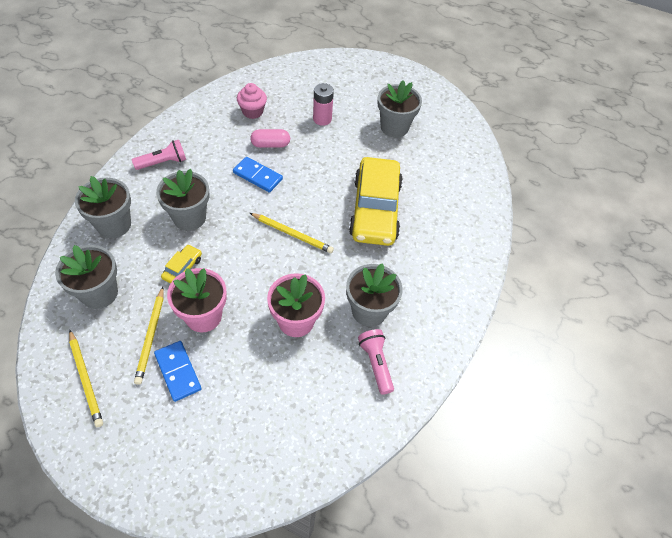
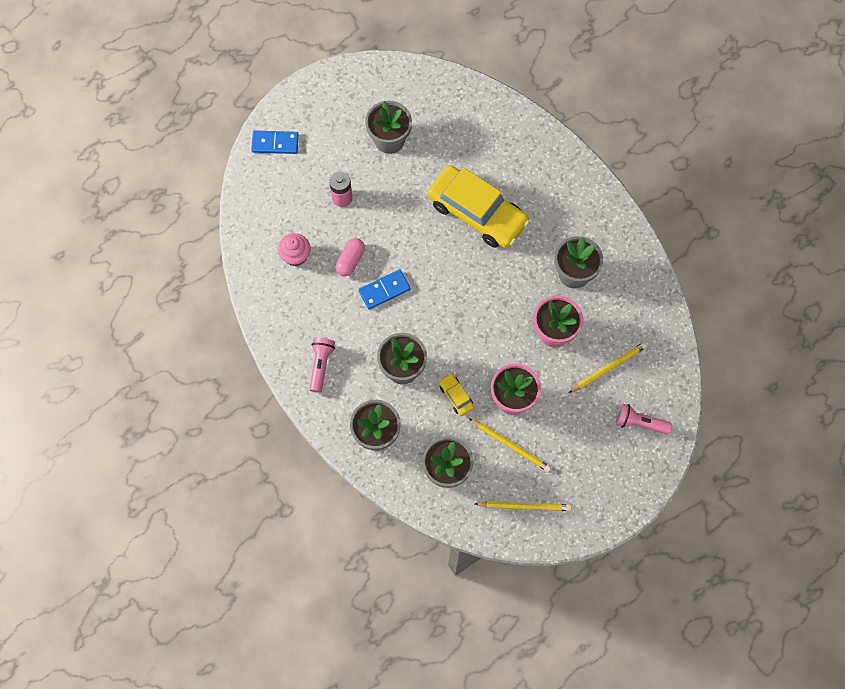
camera: 55 degrees left, 15 degrees up
(178, 371) = (553, 437): blue domino -> blue domino (275, 143)
(292, 234) = (467, 293): yellow pencil -> yellow pencil (608, 368)
(376, 363) = (621, 294): pink flashlight -> pink flashlight (639, 423)

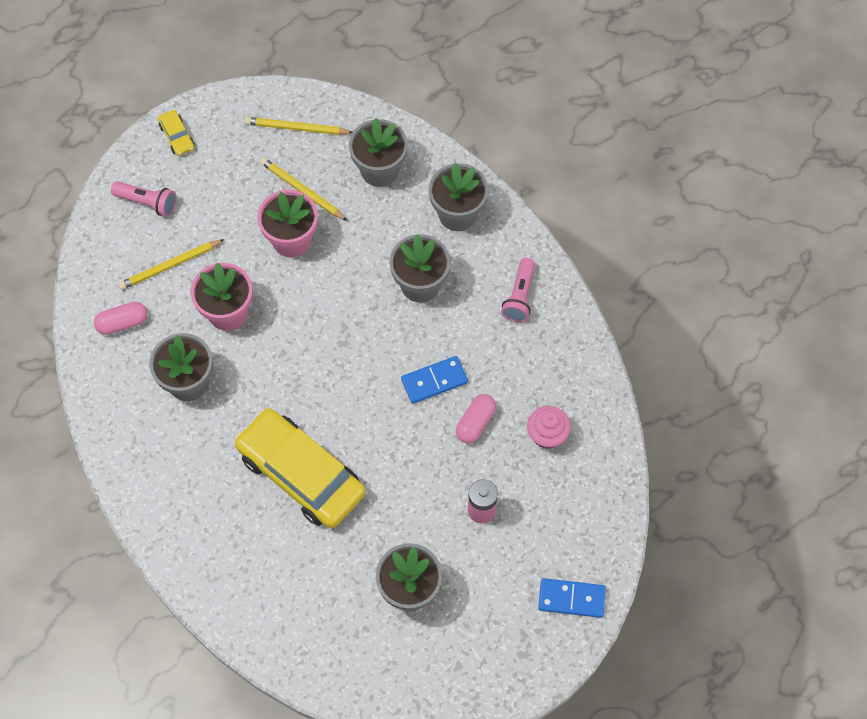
camera: 175 degrees left, 5 degrees down
(456, 396) = (359, 248): yellow car -> yellow car (177, 136)
(635, 316) = (122, 323): none -> pink capsule

